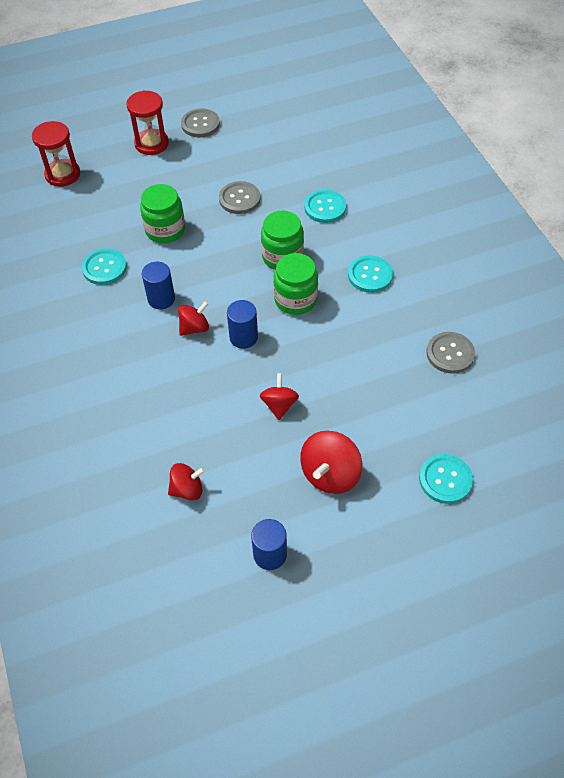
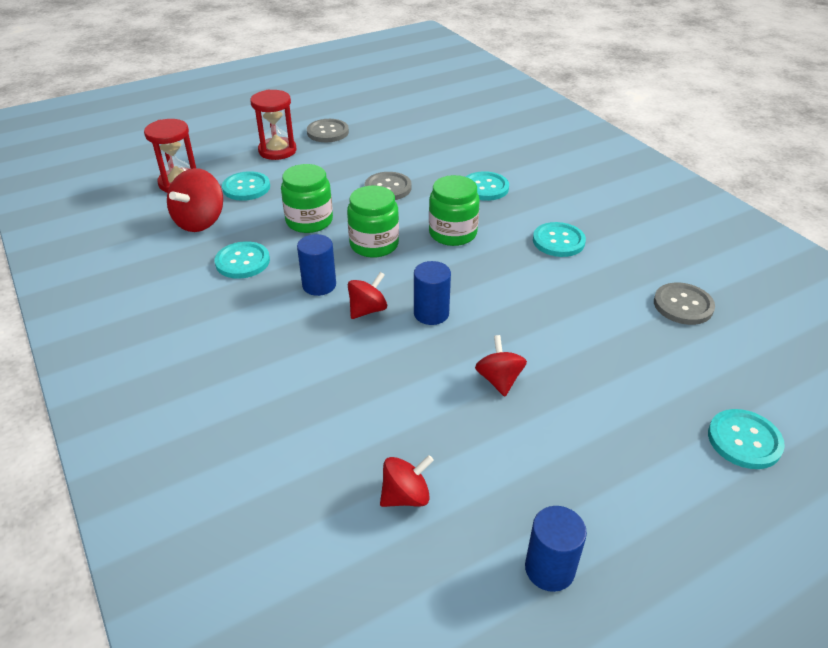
camera: 10 degrees left, 15 degrees down
(118, 186) = (246, 188): none -> turquoise button
(295, 299) = (481, 271): green jar -> green jar (374, 244)
(330, 474) = (594, 452): red spinning top -> red spinning top (200, 221)

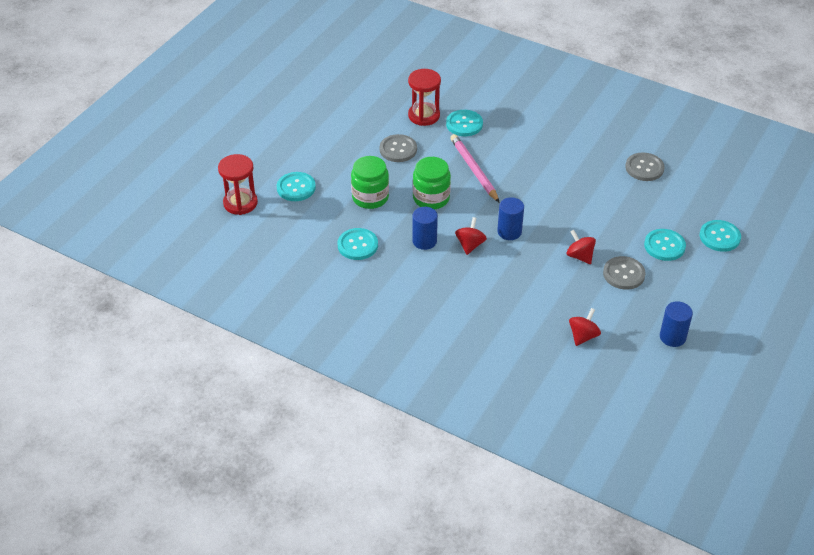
camera: 30 degrees left, 5 degrees up
(200, 221) = (294, 228): red spinning top -> none
(277, 151) = (283, 146): red hourglass -> red hourglass (424, 115)
(327, 132) = (304, 115): grey button -> grey button (623, 274)
(452, 233) = (474, 170): green jar -> pink pencil
(558, 241) = (544, 150): turquoise button -> turquoise button (664, 246)

